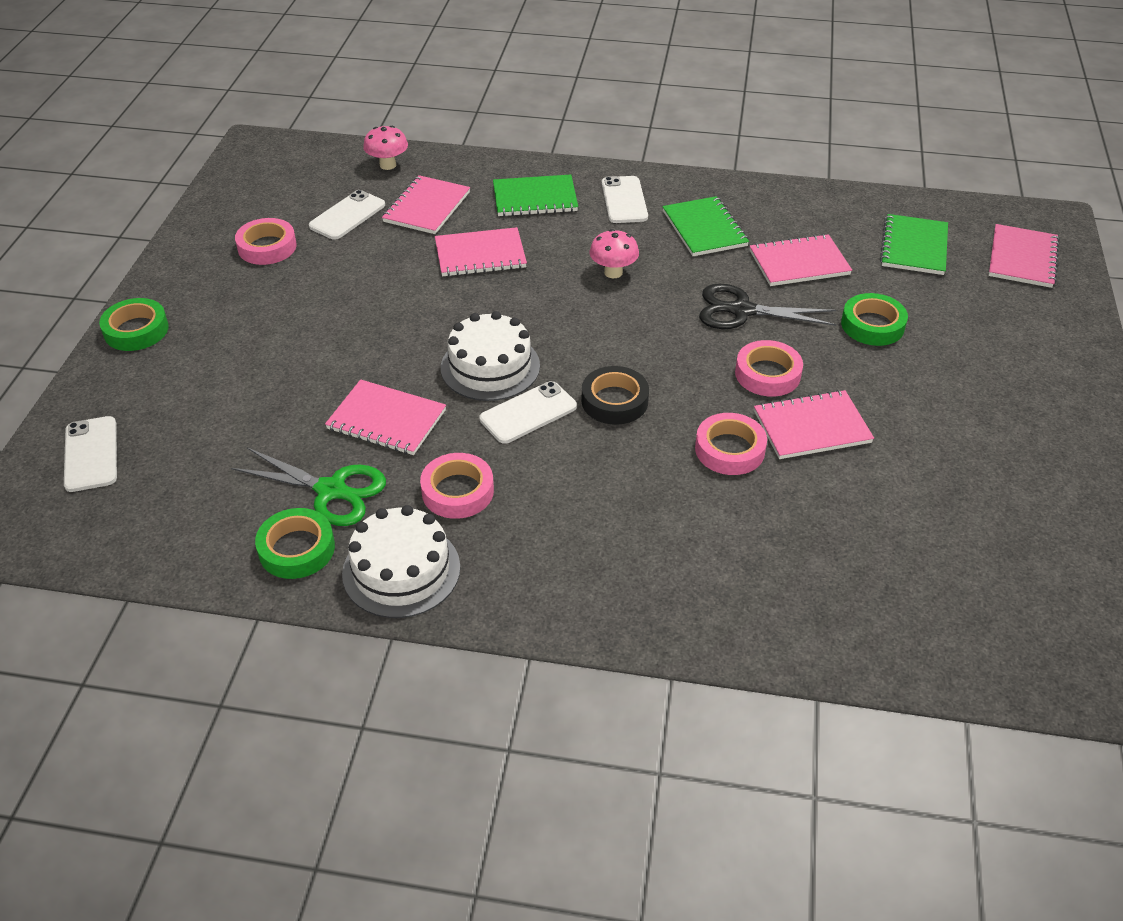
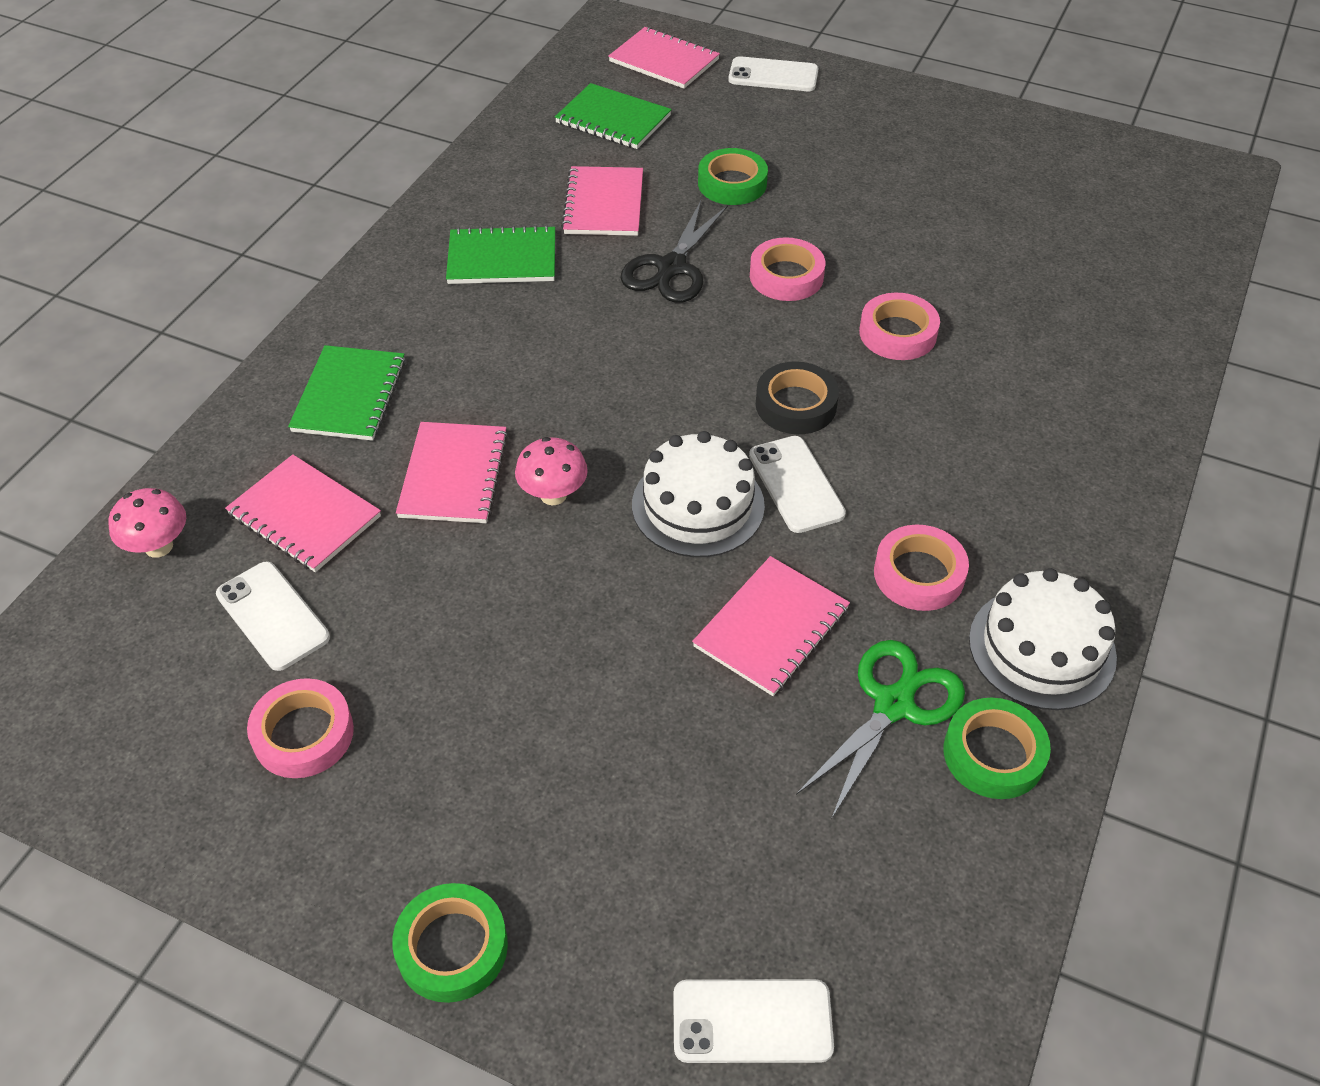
camera: 75 degrees left, 5 degrees up
(613, 272) = (553, 355): pink mushroom -> pink mushroom (553, 495)
(624, 200) = (403, 312): white phone -> white phone (773, 75)
(812, 427) = (877, 267): pink notebook -> none

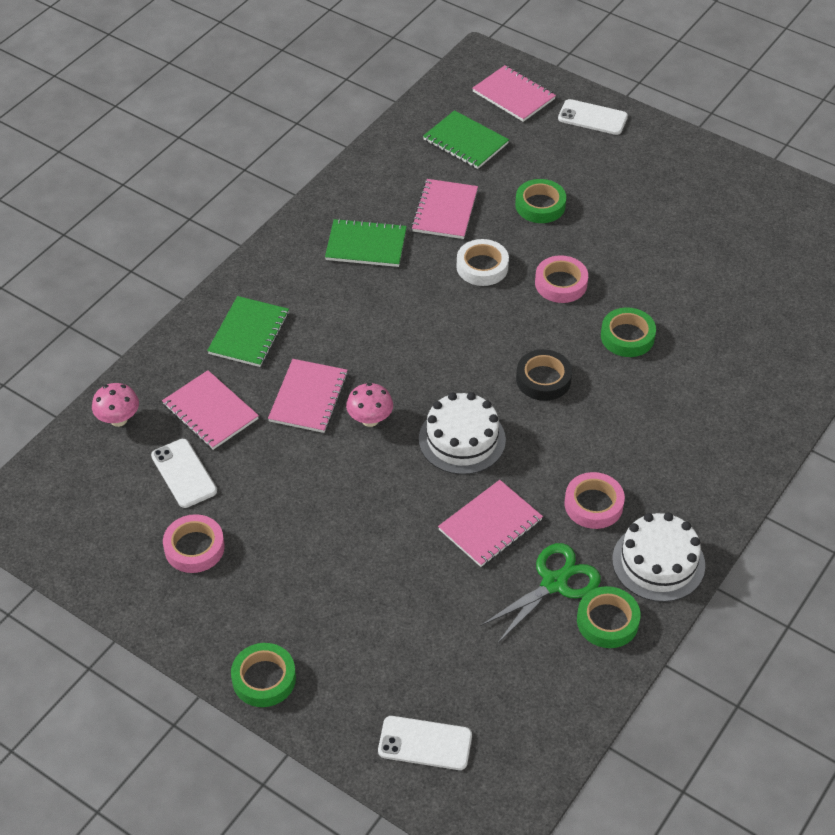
camera: 10 degrees right, 0 degrees up
(671, 268) = (482, 267): black scissors -> white tape
(796, 484) = (529, 434): white phone -> none
(897, 333) = (627, 336): pink tape -> green tape

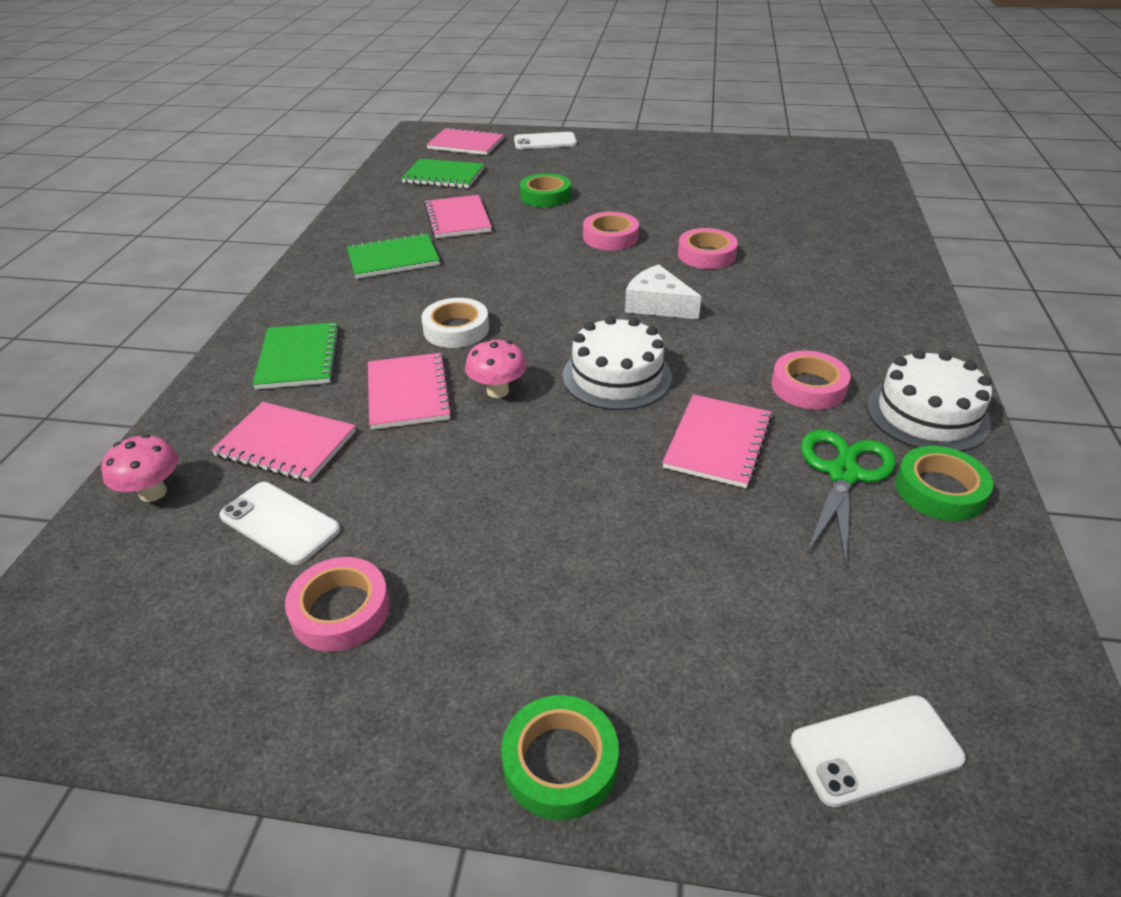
camera: 25 degrees left, 10 degrees down
(482, 267) = (525, 245): white tape -> white tape (456, 329)
(543, 379) = (657, 305): black tape -> white cheese
(627, 336) = (706, 255): green tape -> pink tape

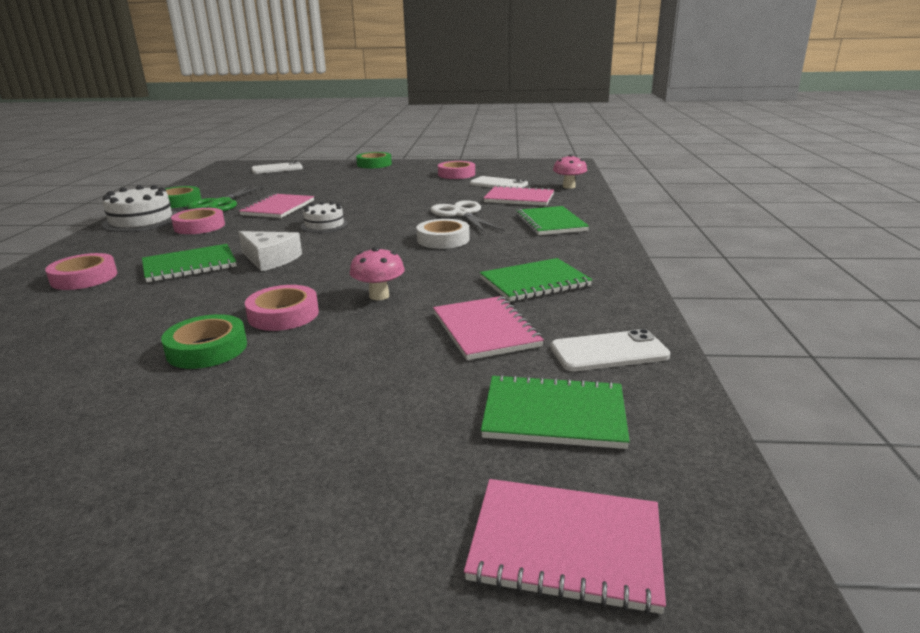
camera: 175 degrees right, 15 degrees down
(408, 393) = (462, 214): pink notebook -> white scissors
(497, 391) = (404, 217): pink mushroom -> pink mushroom (379, 296)
(545, 142) = (342, 570): white phone -> white phone (609, 352)
(545, 196) = (359, 374): green tape -> green tape (207, 349)
(617, 376) = (324, 225): white cake -> white cake, size x0.63
(706, 255) = (183, 300): pink tape -> pink tape (84, 278)
(743, 300) = (189, 265): none -> green notebook

